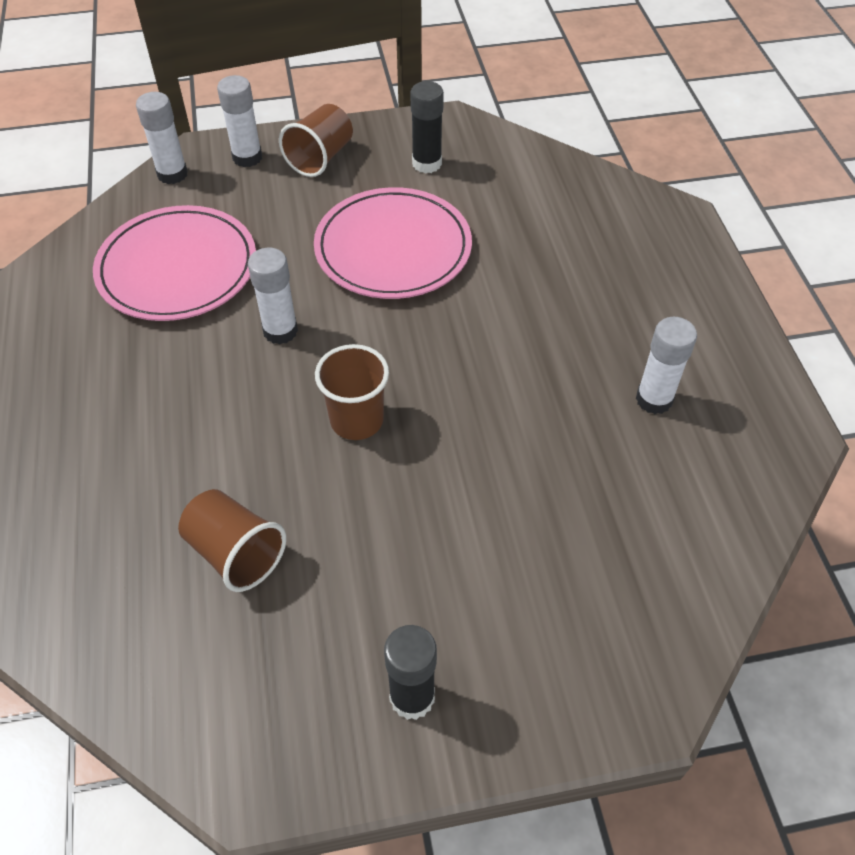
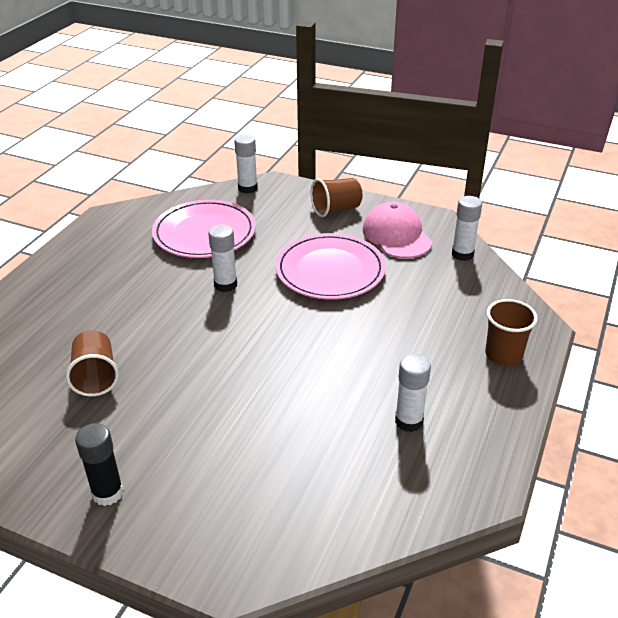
camera: 35 degrees right, 15 degrees down
(247, 157) = (295, 195): white glue stick -> white glue stick (462, 254)
(356, 420) = (220, 346): brown cup -> brown cup (503, 355)
(427, 163) = (396, 235): black glue stick -> pink cap

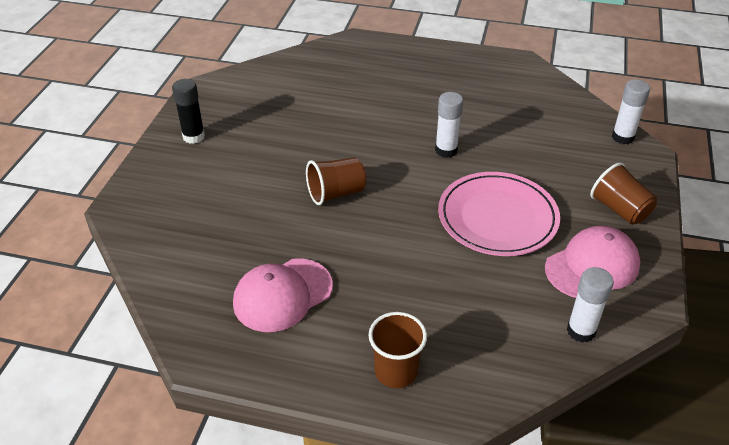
camera: 80 degrees right, 5 degrees up
(96, 377) = (308, 105): brown cup -> brown cup (336, 193)
(204, 233) = (523, 123): pink plate -> none
(409, 421) = (282, 295): white glue stick -> pink cap

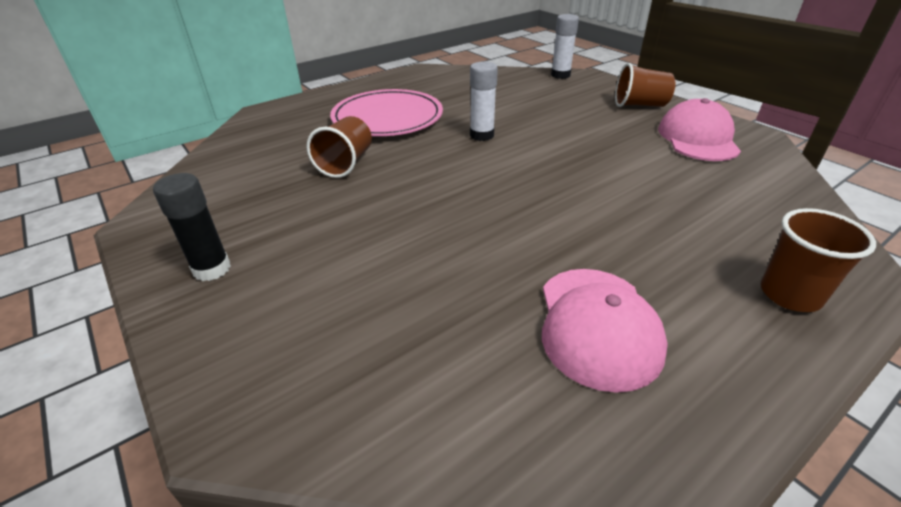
camera: 50 degrees left, 5 degrees down
(336, 193) = (463, 212): brown cup -> brown cup (345, 164)
(497, 217) = (598, 149): pink plate -> pink plate (387, 118)
(581, 331) = (777, 172): white glue stick -> none

